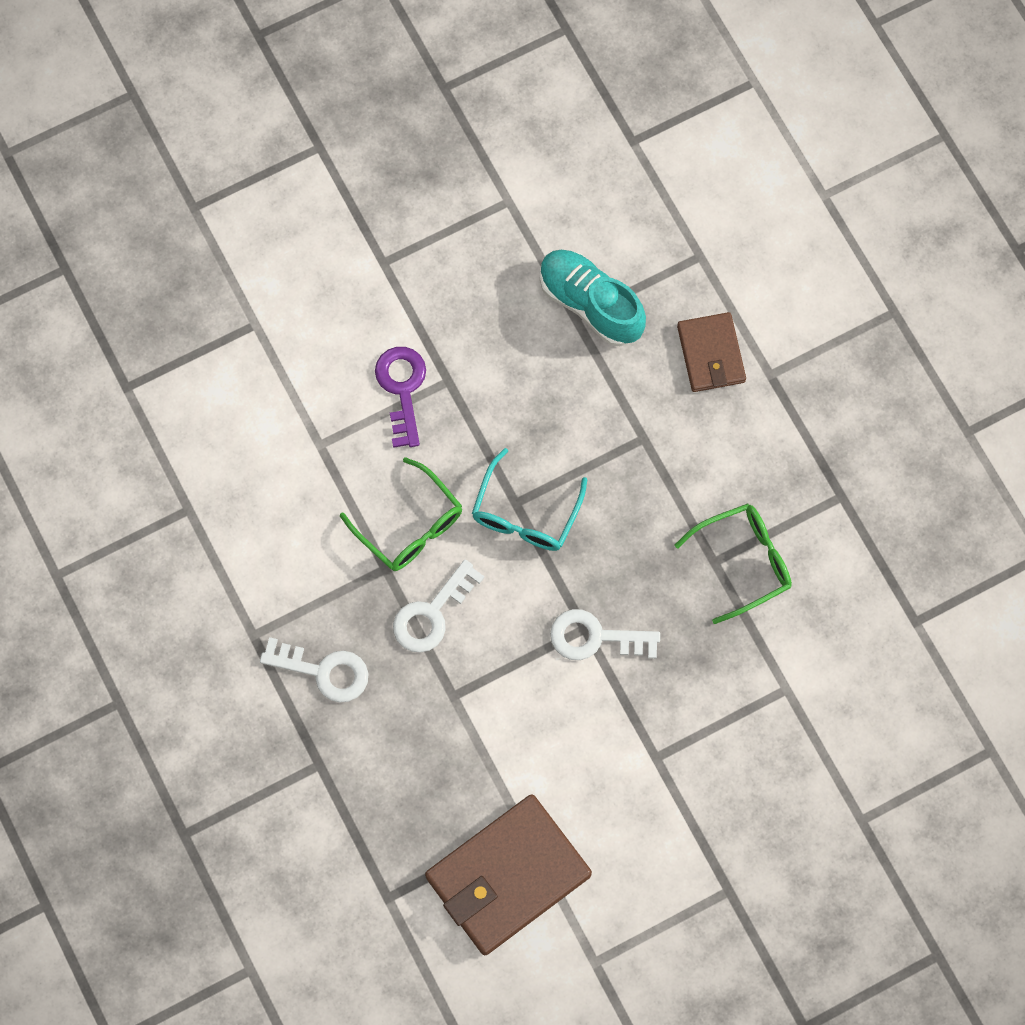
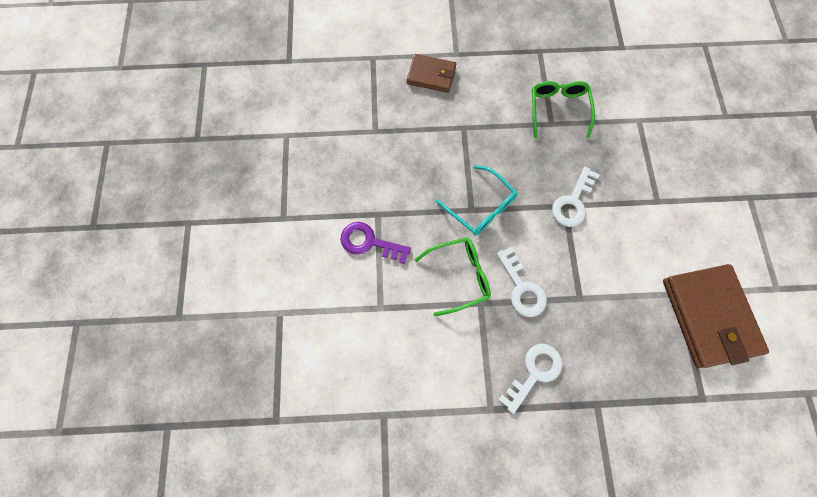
camera: 65 degrees left, 0 degrees up
(590, 304) = (371, 120): turquoise shoe -> none

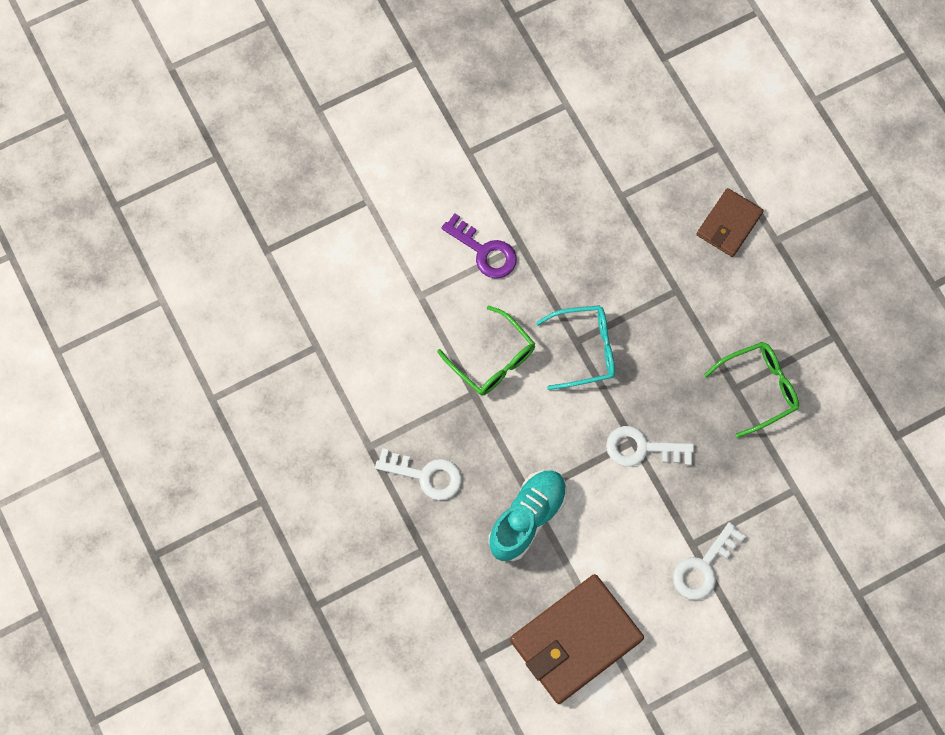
camera: 65 degrees right, 0 degrees up
(369, 242) = (485, 251): purple key -> purple key turned 135 degrees clockwise
(431, 75) = (729, 224): brown wallet -> brown wallet turned 45 degrees clockwise
(480, 207) = (584, 350): turquoise glasses -> turquoise glasses turned 120 degrees counterclockwise
(522, 288) = (511, 429): white key -> white key (703, 567)
(598, 308) = (527, 518): none -> turquoise shoe

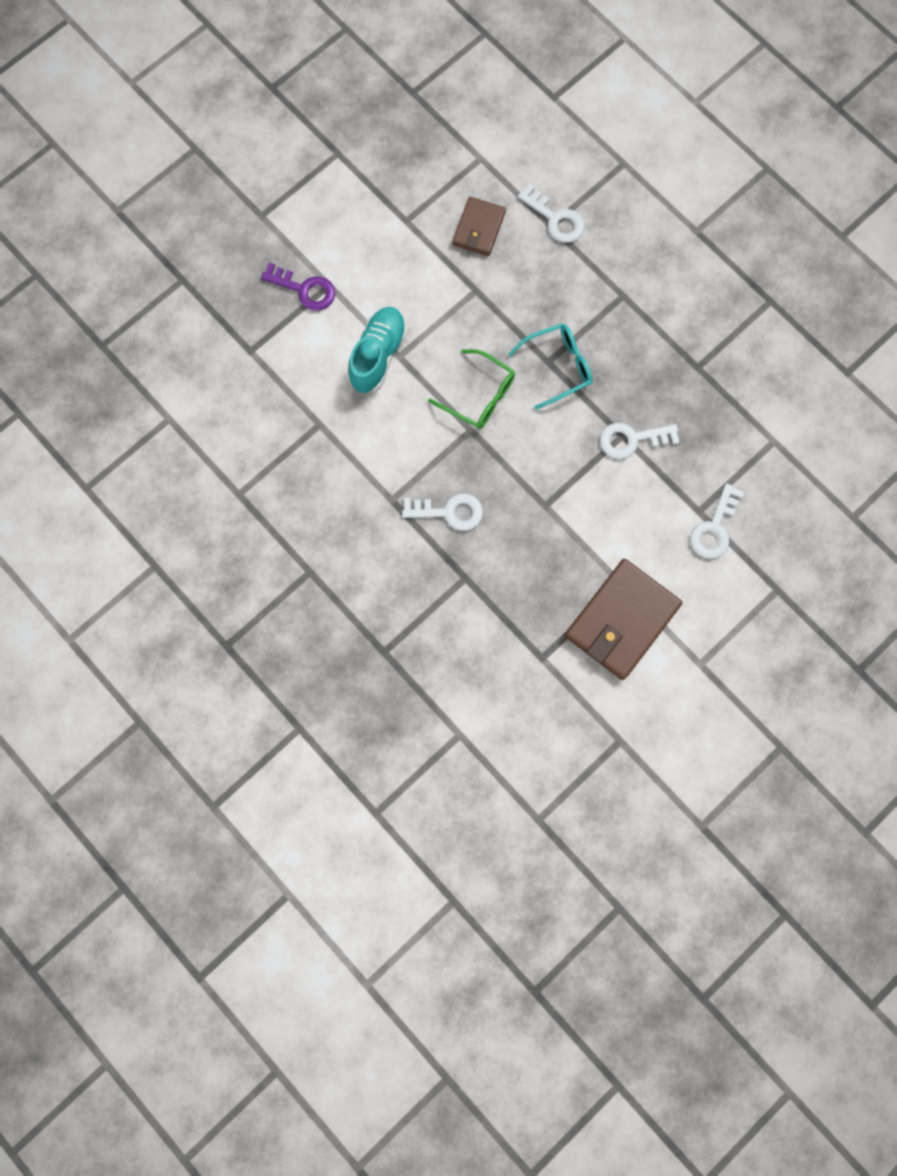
camera: 15 degrees left, 5 degrees up
(485, 251) = (445, 303): purple key -> purple key (305, 289)
(527, 518) = (549, 526): turquoise shoe -> turquoise shoe (378, 355)
(628, 190) = (556, 219): none -> white key
(729, 224) = (652, 227): brown wallet -> brown wallet (478, 228)
(758, 388) = (718, 362): green glasses -> none

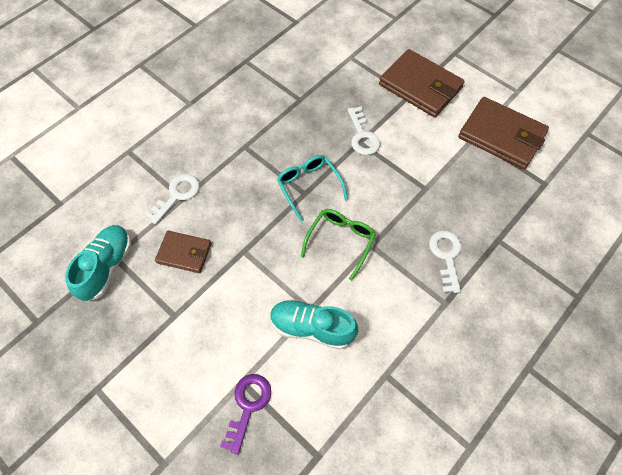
camera: 95 degrees left, 15 degrees down
(469, 151) = (106, 267): none -> turquoise shoe
(714, 528) = (420, 86): white key -> brown wallet

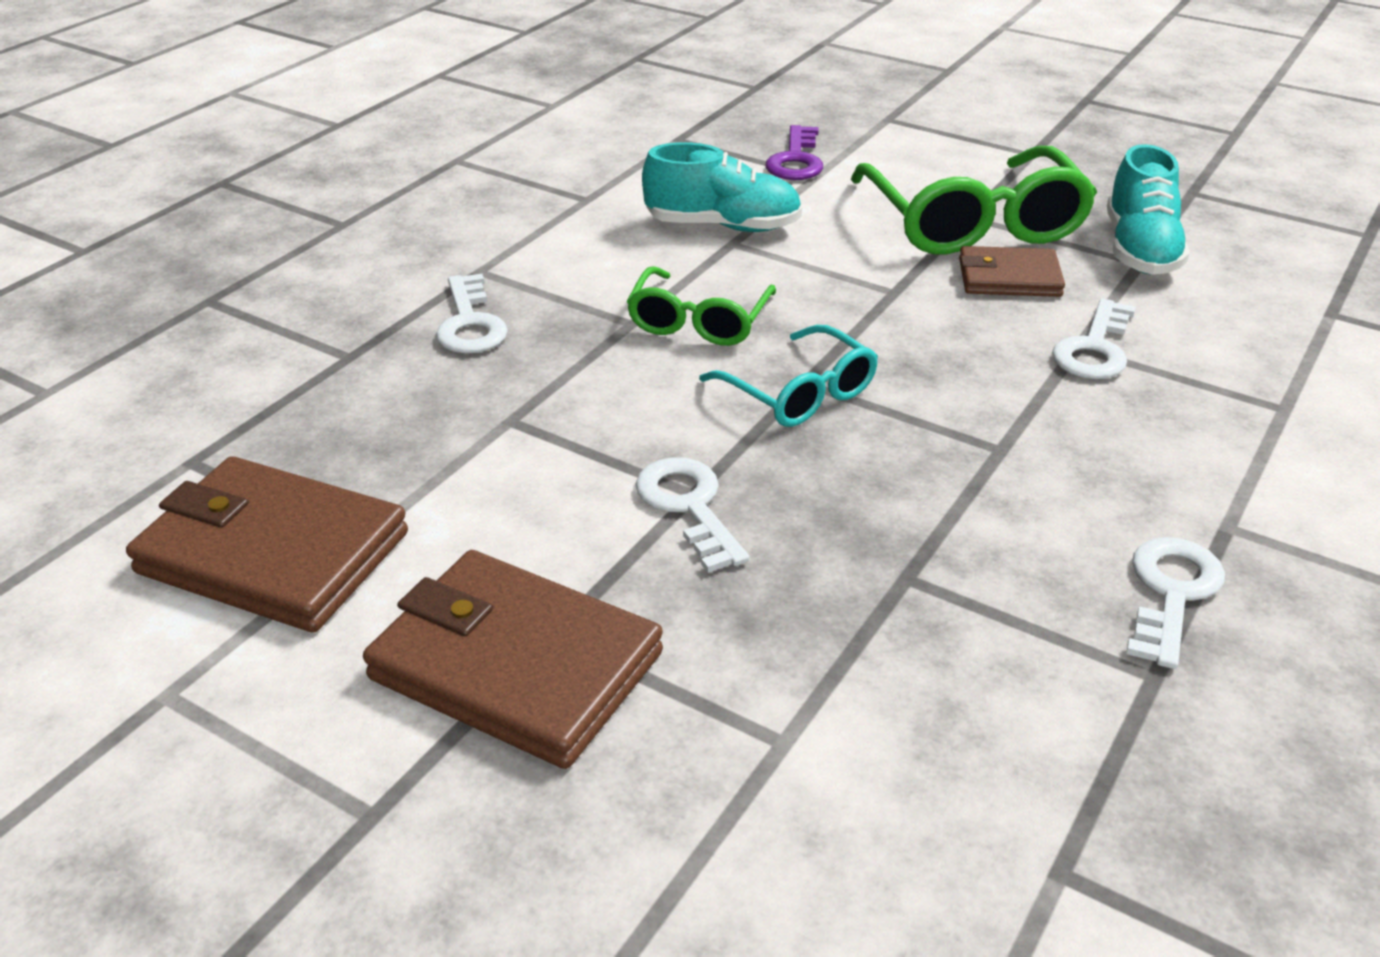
camera: 170 degrees right, 25 degrees down
(176, 308) = (973, 223): none -> green glasses
(224, 83) = (1171, 593): none -> white key

